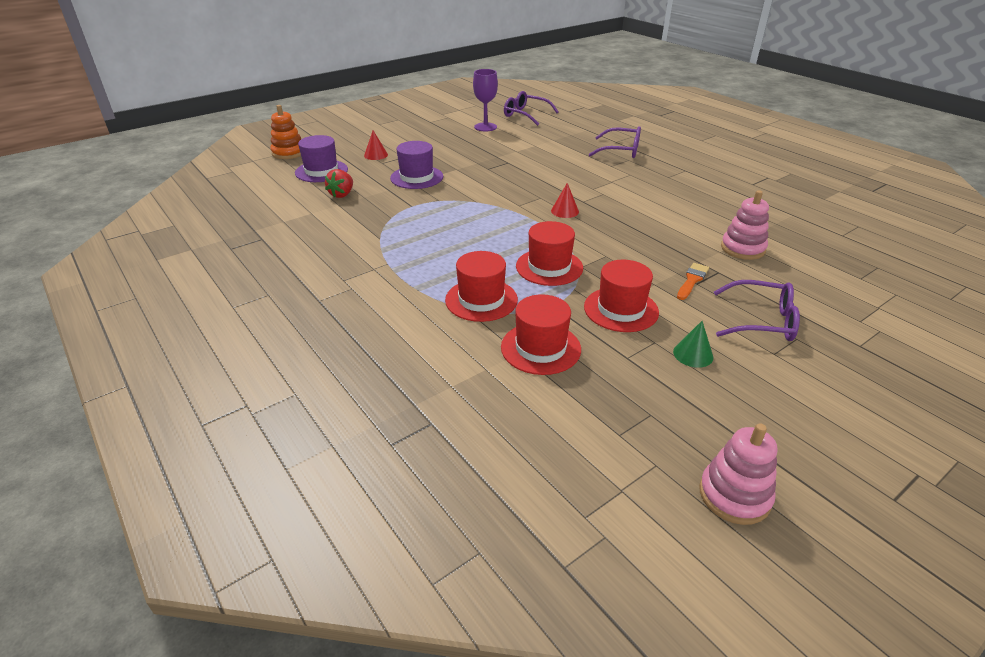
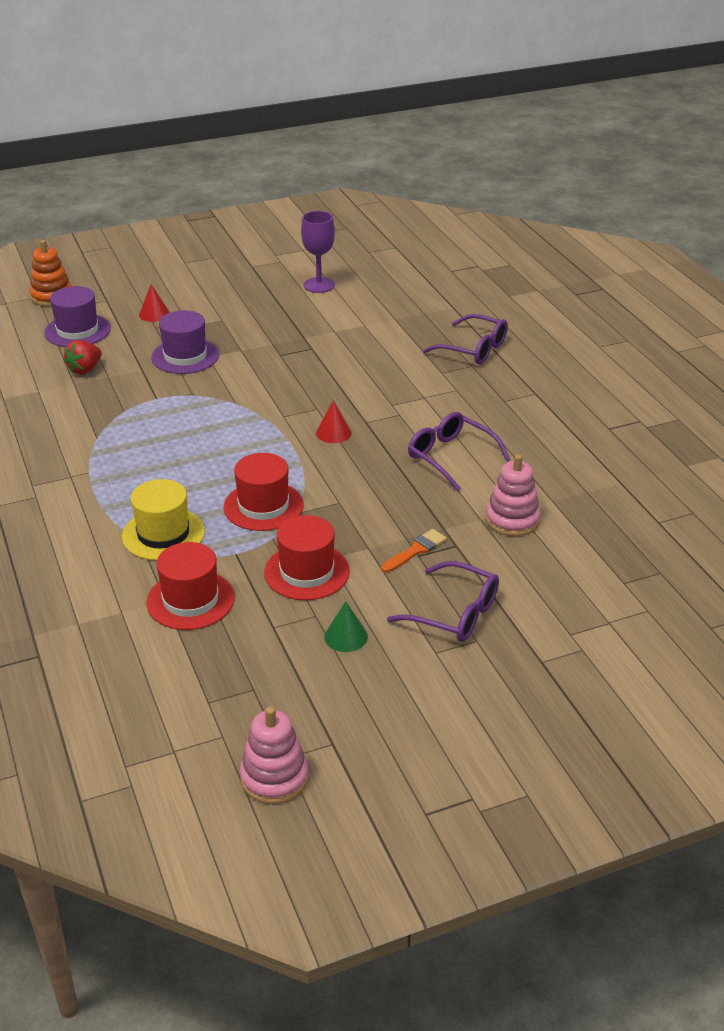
camera: 15 degrees right, 0 degrees up
(481, 300) = (163, 534): red hat -> yellow hat
(525, 115) = (386, 270): purple glasses -> purple glasses (450, 457)

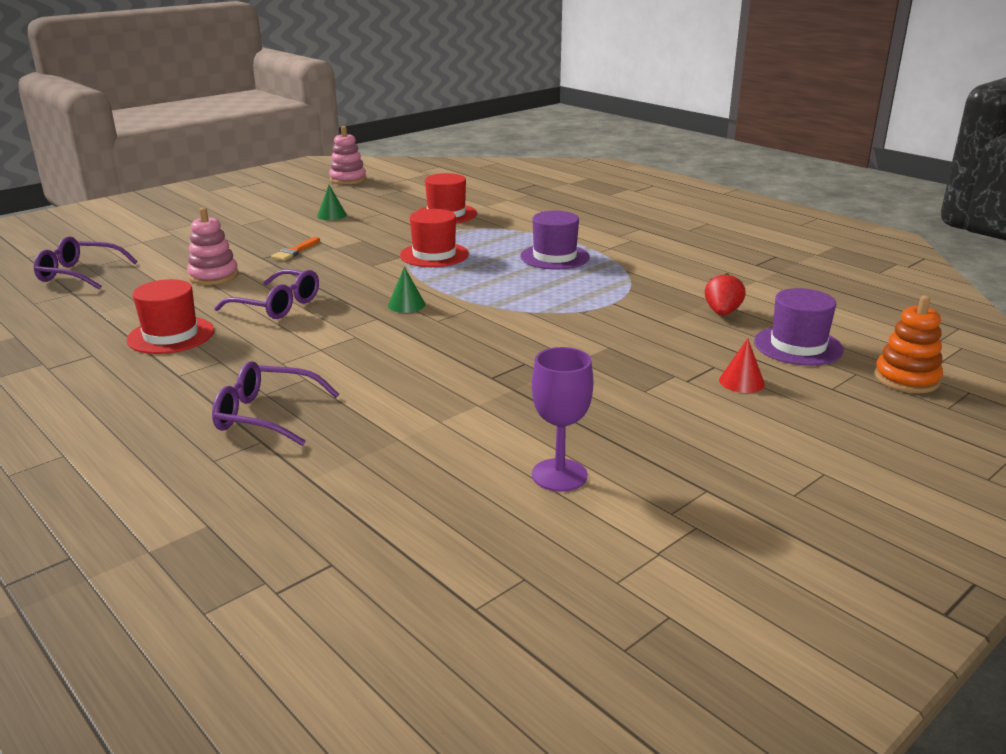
camera: 160 degrees right, 10 degrees down
(163, 534) = (497, 233): yellow hat -> none
(185, 356) = (634, 342): purple hat -> purple hat (554, 257)
(306, 572) = (375, 233): red hat -> red hat (171, 335)
(333, 433) = (406, 305): red cone -> green cone
(454, 613) = (258, 231): purple glasses -> purple glasses (79, 274)

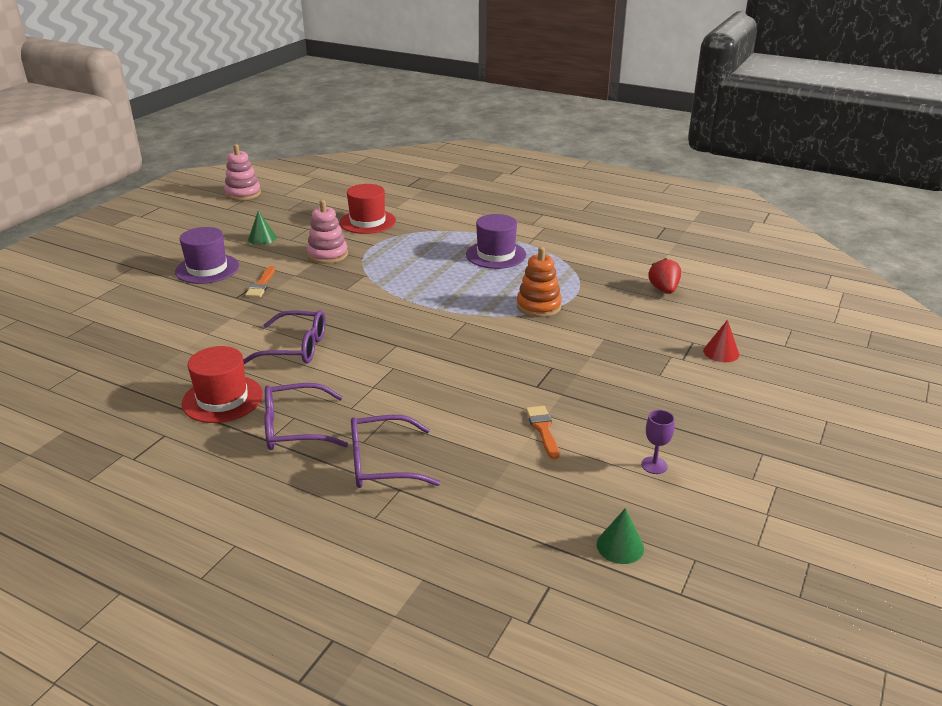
camera: 20 degrees left, 5 degrees up
(79, 274) = (64, 346): purple glasses -> purple glasses (295, 428)
(213, 276) = (206, 326): pink stacking toy -> pink stacking toy (327, 255)
(406, 305) = (410, 326): green cone -> green cone (620, 546)
(434, 255) = (392, 269): red hat -> none
(462, 417) = (543, 429): none -> orange brush
(559, 475) = (654, 465): purple goblet -> purple goblet, size x0.58
(798, 346) = (737, 311): purple hat -> purple hat (207, 269)
(906, 379) = (826, 327): orange stacking toy -> orange stacking toy (538, 306)

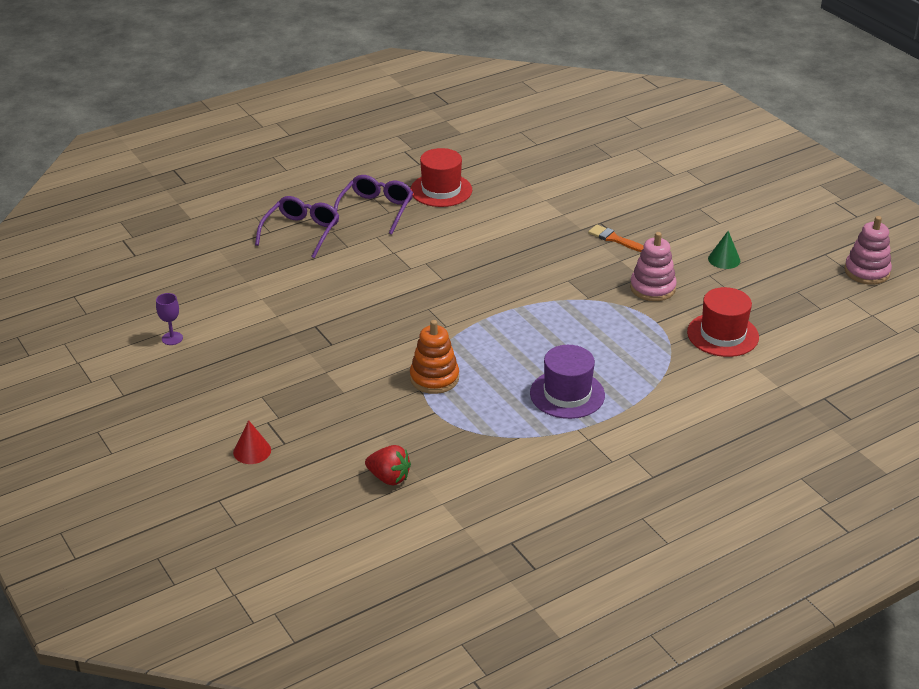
camera: 120 degrees right, 5 degrees up
(207, 269) = (672, 218): purple hat -> none
(295, 348) = (484, 232): purple glasses -> none
(543, 429) = (262, 307): orange brush -> none
(620, 546) = (129, 291): green cone -> none

